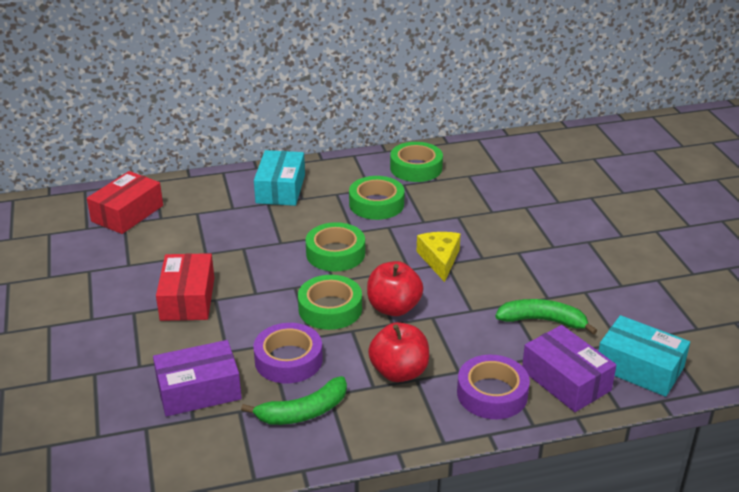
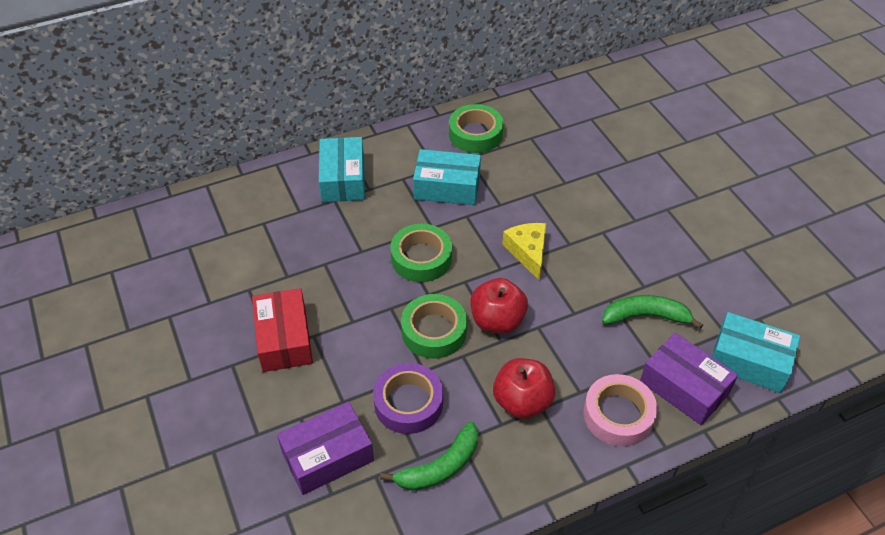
camera: 10 degrees left, 15 degrees up
(127, 213) = (189, 233): red box -> none
(376, 204) = (447, 187): green tape -> turquoise box
(492, 394) = (618, 415): purple tape -> pink tape

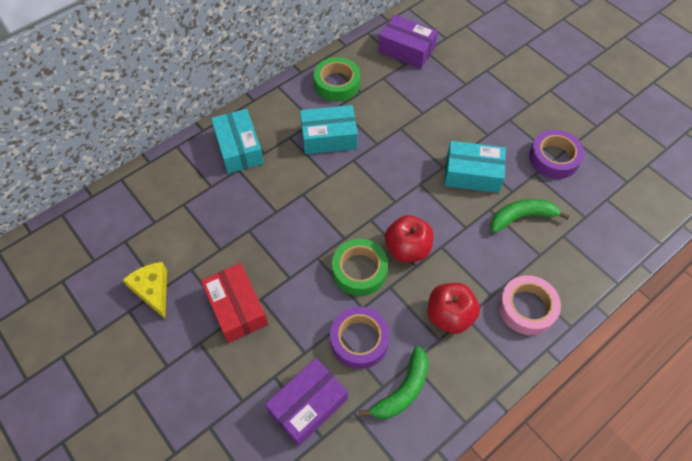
camera: 15 degrees left, 10 degrees up
(421, 258) = (328, 206): green tape -> none
(528, 252) = (413, 182): yellow cheese -> yellow cheese (153, 290)
(684, 387) = (569, 271): purple box -> purple box (406, 50)
(708, 261) = (554, 158): none -> purple tape
(749, 361) = (610, 237): turquoise box -> turquoise box (472, 174)

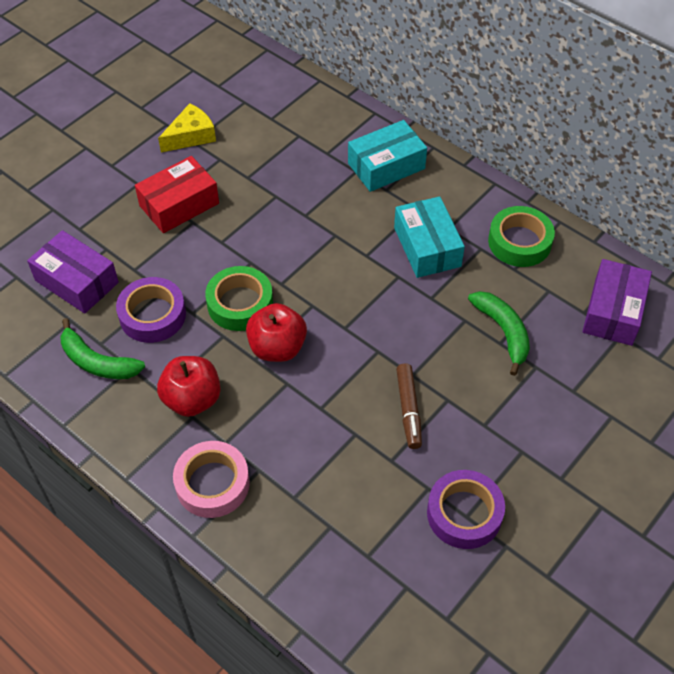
camera: 80 degrees right, 5 degrees down
(472, 174) = (409, 410): turquoise box -> brown marker
(521, 217) = (350, 473): green banana -> green banana (503, 332)

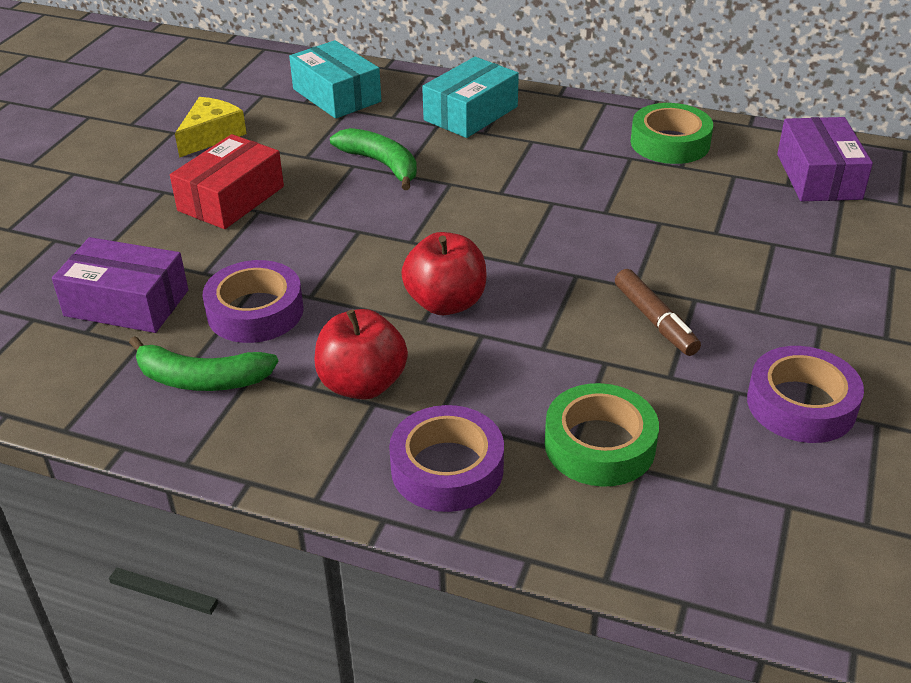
camera: 20 degrees left, 15 degrees down
(212, 483) = (447, 468): pink tape -> purple tape
(240, 304) = (369, 272): green tape -> green tape (599, 445)
(427, 247) = (567, 169): turquoise box -> turquoise box (336, 95)
(503, 332) = (712, 222): green banana -> green banana (381, 164)

